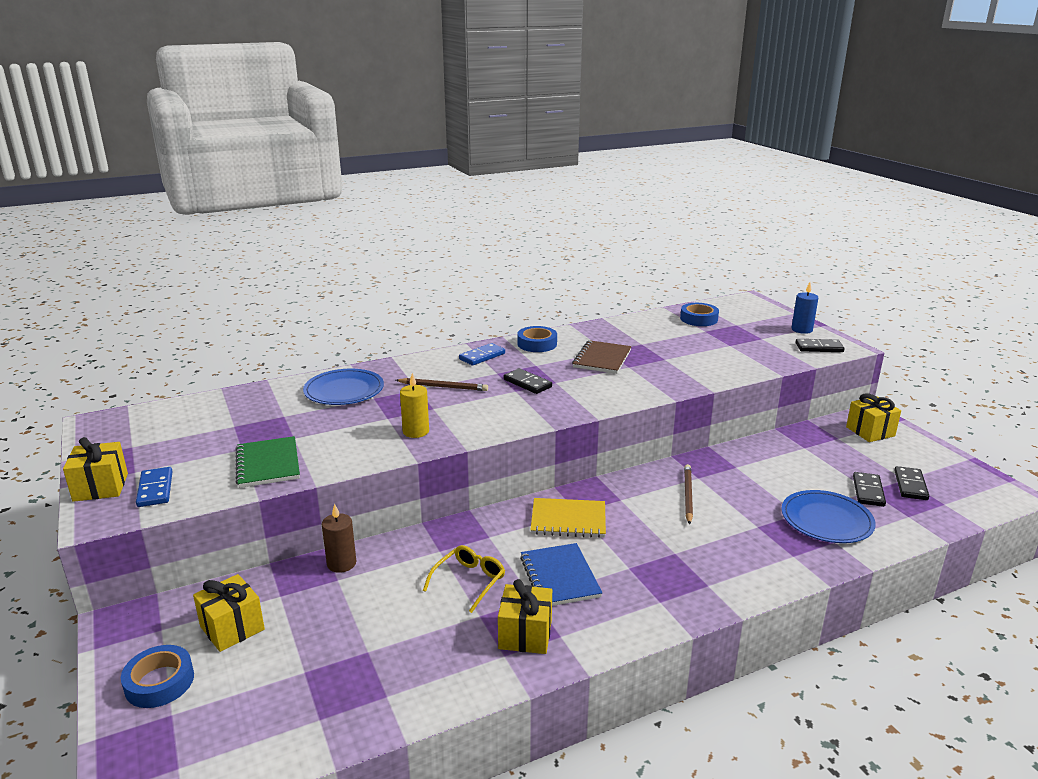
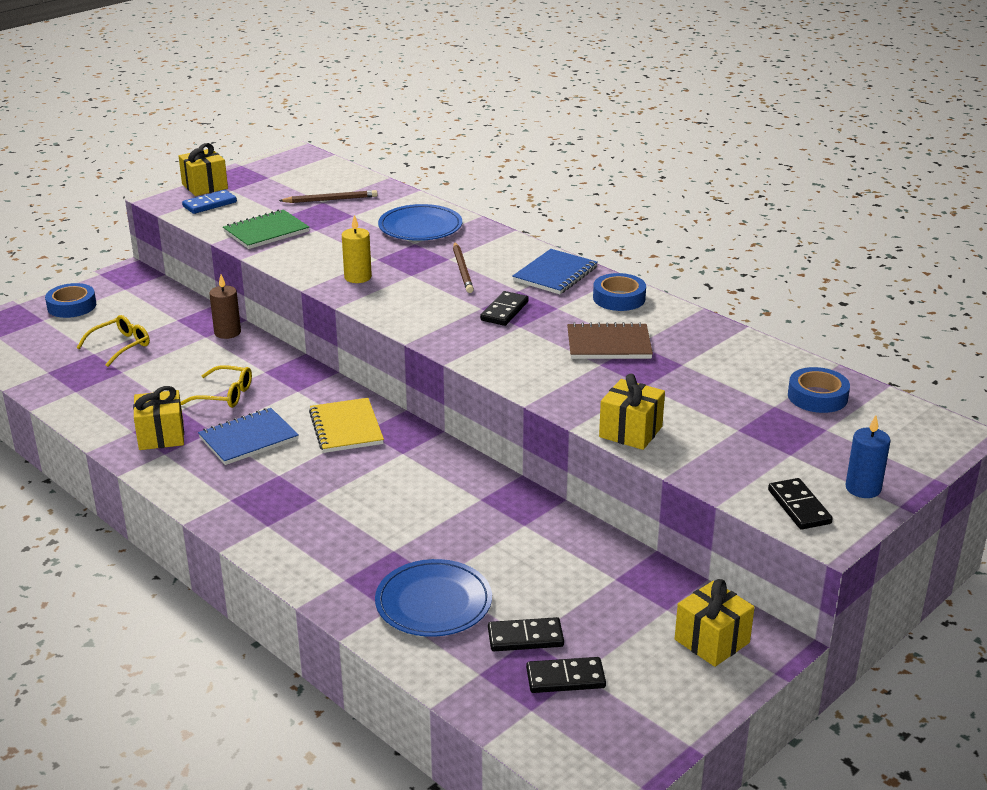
camera: 70 degrees right, 5 degrees up
(232, 628) = (133, 313): yellow gift -> yellow gift (630, 432)
(305, 647) = (120, 346): none -> yellow glasses
(482, 356) = (555, 274): blue domino -> blue notebook
(687, 495) = (435, 495): brown pencil -> brown pencil (330, 199)

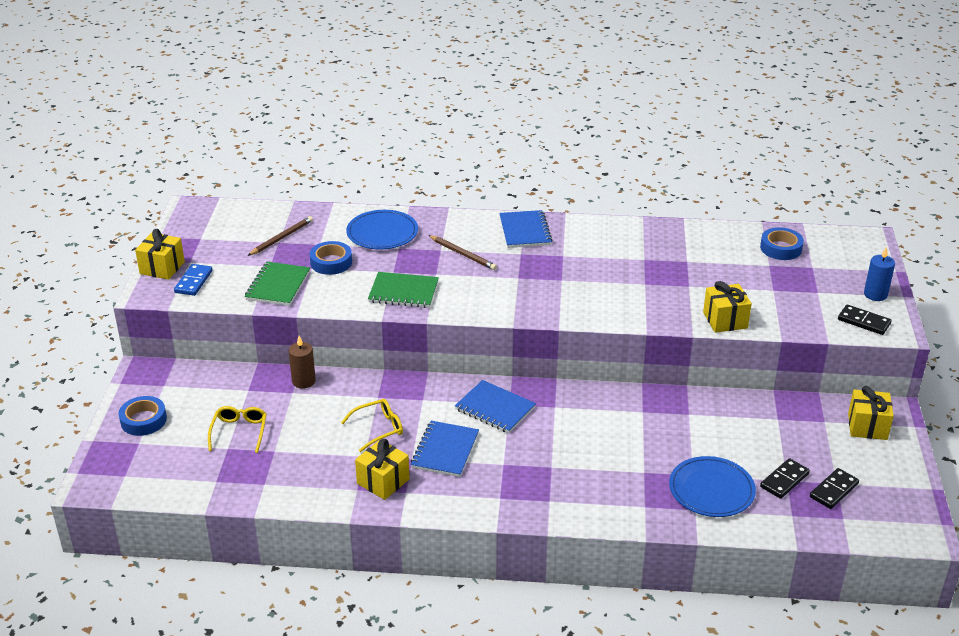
camera: 40 degrees left, 5 degrees up
(346, 428) = (495, 409): yellow notebook -> blue notebook
(358, 277) = (403, 292): yellow candle -> green notebook
(504, 311) = (536, 273): black domino -> none
(608, 344) = (629, 267): brown notebook -> none
(619, 298) = (587, 231): blue tape -> blue tape (331, 262)

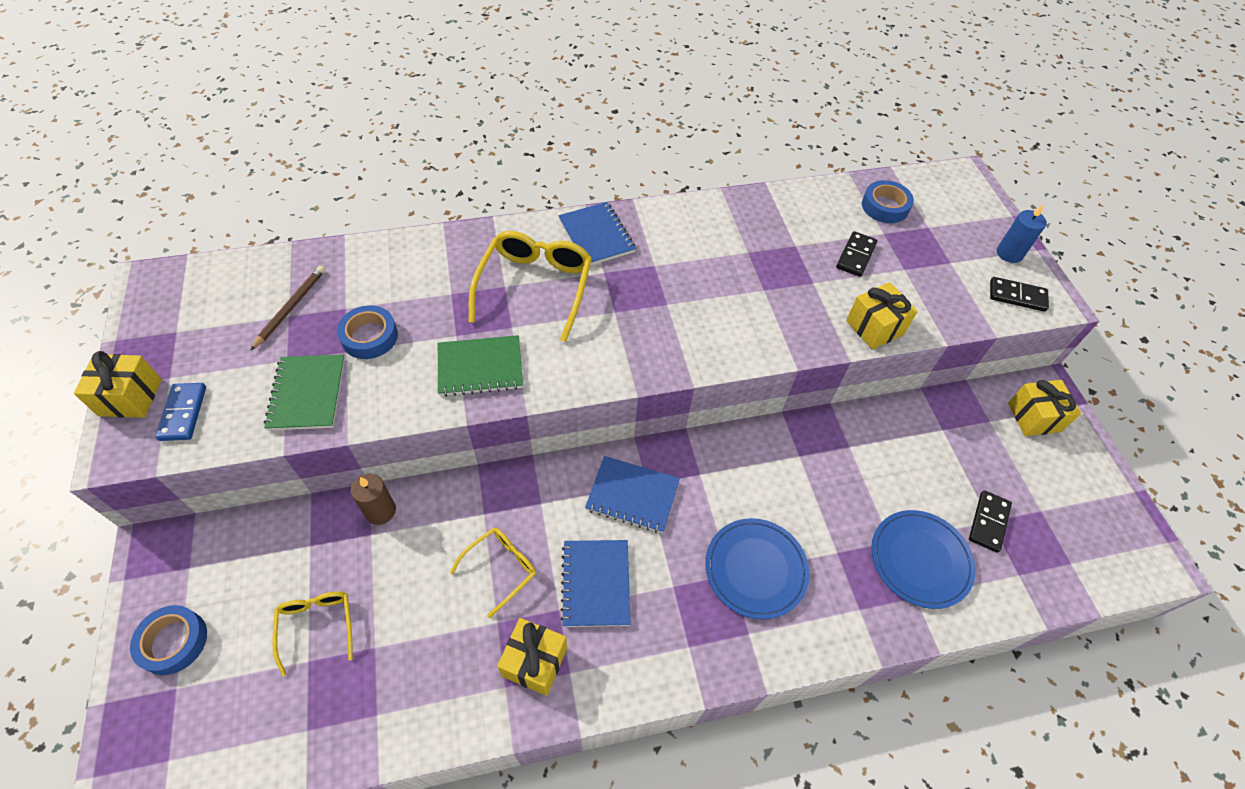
camera: 20 degrees left, 20 degrees up
(382, 233) = (422, 273): blue plate -> blue plate (755, 569)
(463, 254) = (535, 288): brown pencil -> yellow glasses
(833, 490) = (1043, 523): black domino -> black domino (855, 256)

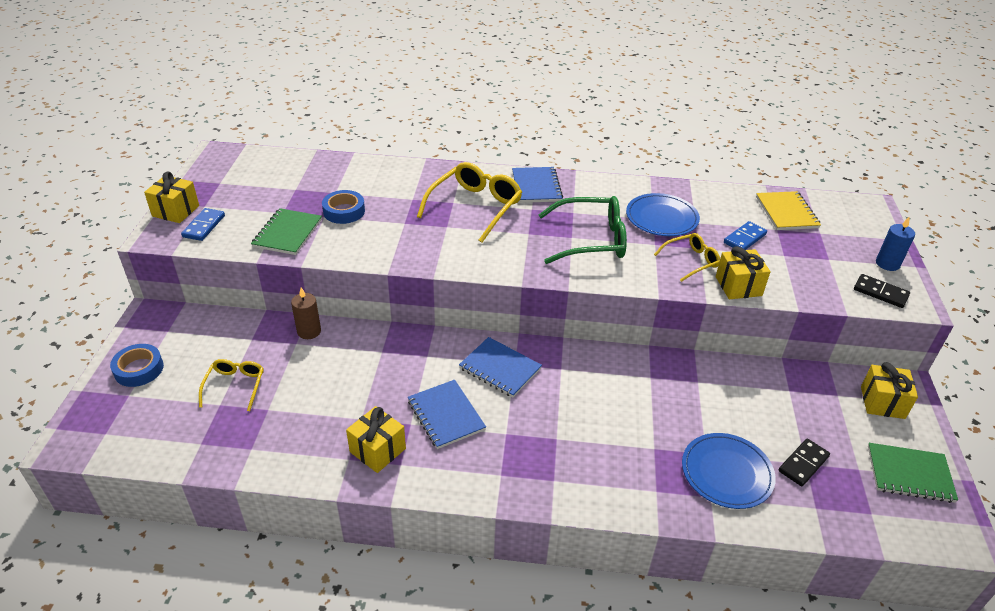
camera: 20 degrees right, 15 degrees down
(290, 308) = (299, 185): brown pencil -> none
(480, 367) = (412, 244): green notebook -> green notebook (909, 474)
(500, 569) = (378, 387): yellow glasses -> yellow glasses (690, 261)
(595, 583) = (446, 415): blue notebook -> blue notebook turned 45 degrees counterclockwise
(690, 303) = (590, 240): none -> green glasses
(755, 569) = (579, 440): blue plate -> blue plate (661, 218)
(855, 256) = (744, 238): black domino -> blue domino
(885, 206) = (786, 212): blue tape -> yellow notebook

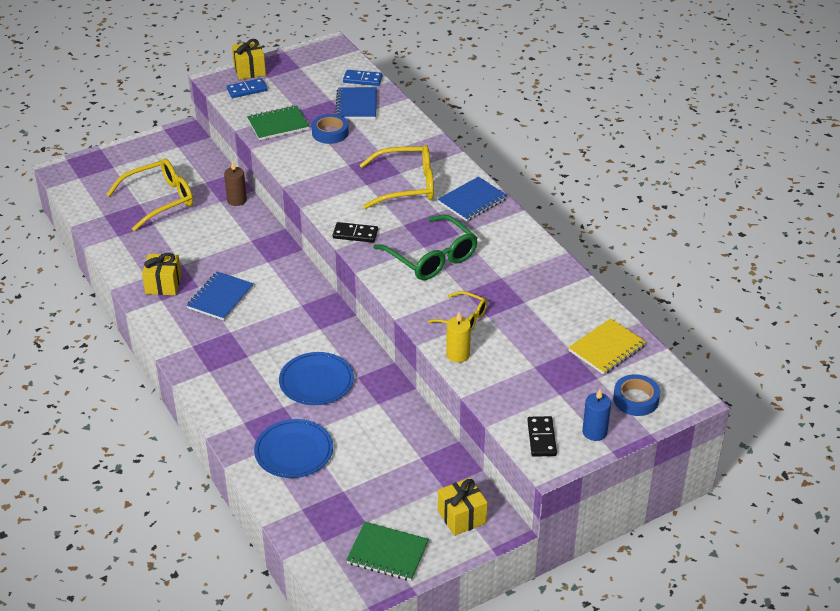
camera: 55 degrees right, 0 degrees up
(139, 369) = (136, 157): blue tape -> blue tape (635, 399)
(235, 386) = (159, 200): yellow glasses -> yellow glasses, size x1.75
(500, 369) = (289, 300): blue notebook -> blue notebook (356, 105)
(661, 218) = (508, 281): blue plate -> blue plate (316, 381)
(738, 286) = (458, 354): yellow gift -> yellow candle
(744, 238) = (533, 336): blue domino -> blue domino (362, 79)
(803, 464) = (342, 489): black domino -> black domino (355, 234)
(909, 474) = (387, 553): green notebook -> green notebook turned 45 degrees counterclockwise

